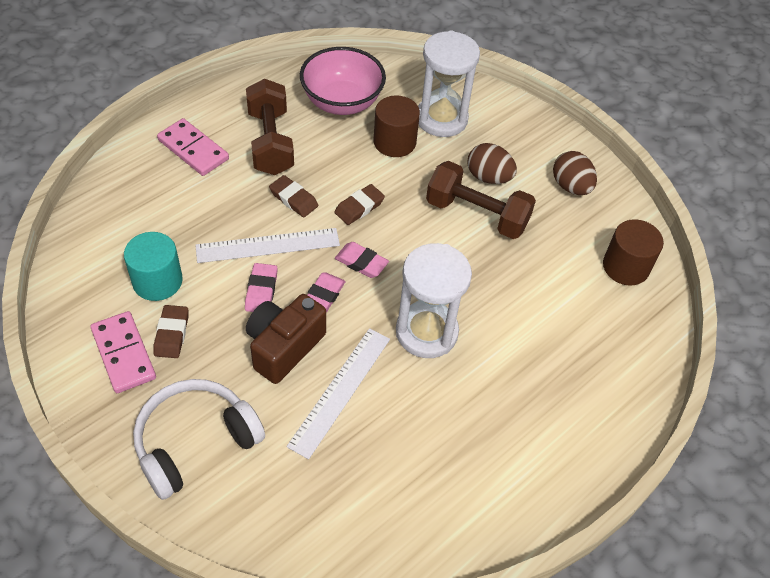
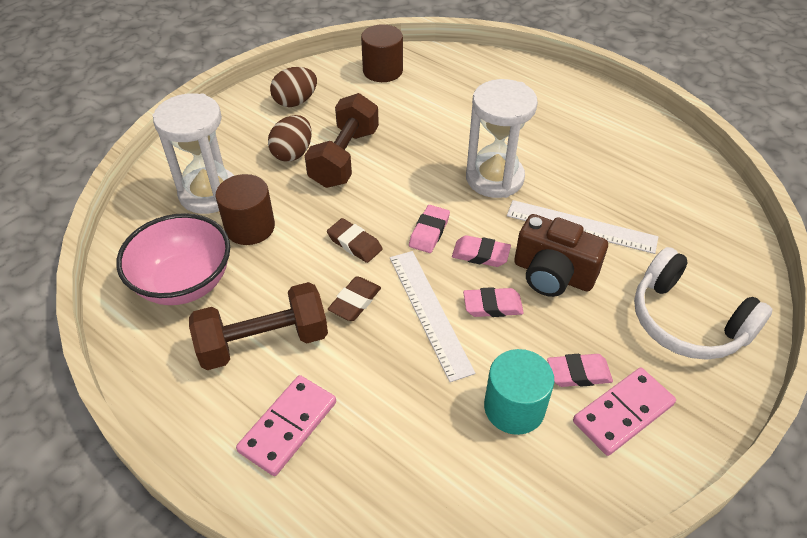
camera: 95 degrees left, 5 degrees down
(172, 334) = (578, 373): brown eraser -> pink eraser

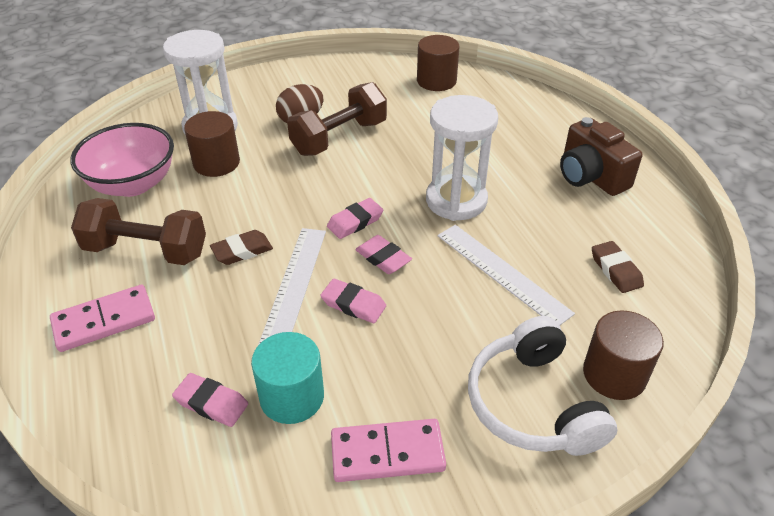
camera: 30 degrees right, 5 degrees down
(295, 102) = (340, 82): brown egg -> none
(354, 243) = (284, 206): brown eraser -> brown eraser (616, 270)
(553, 274) = (434, 302): brown camera -> brown camera (590, 176)
(578, 373) = (377, 397): pink eraser -> pink eraser (211, 403)
(719, 271) = (614, 374): none -> brown cylinder

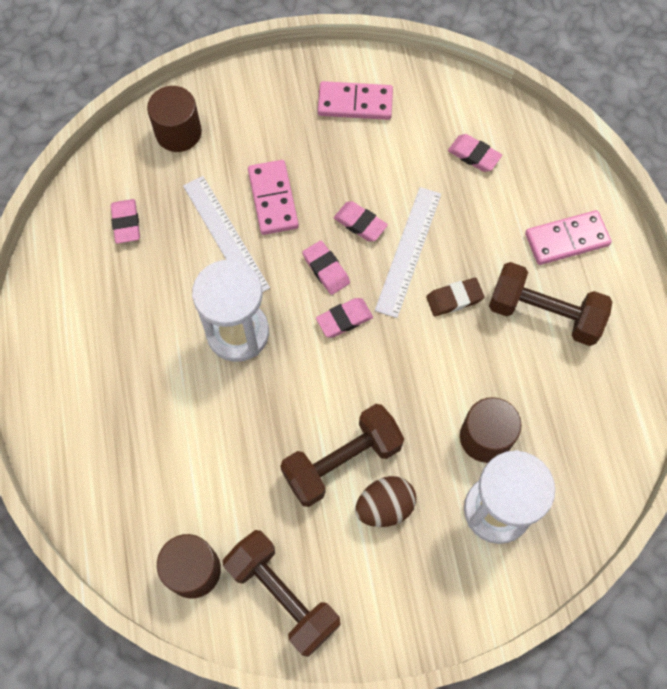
camera: 170 degrees left, 25 degrees up
(133, 184) = (573, 415): pink bowl -> none
(292, 397) = (416, 151): turquoise cylinder -> none
(369, 78) = (283, 595): none -> brown dumbbell
(462, 315) = (273, 199): none -> pink domino
(532, 404) = (247, 120): white headphones -> none
(590, 176) = (85, 346): brown camera -> none
(616, 270) = (126, 223): brown eraser -> pink eraser

